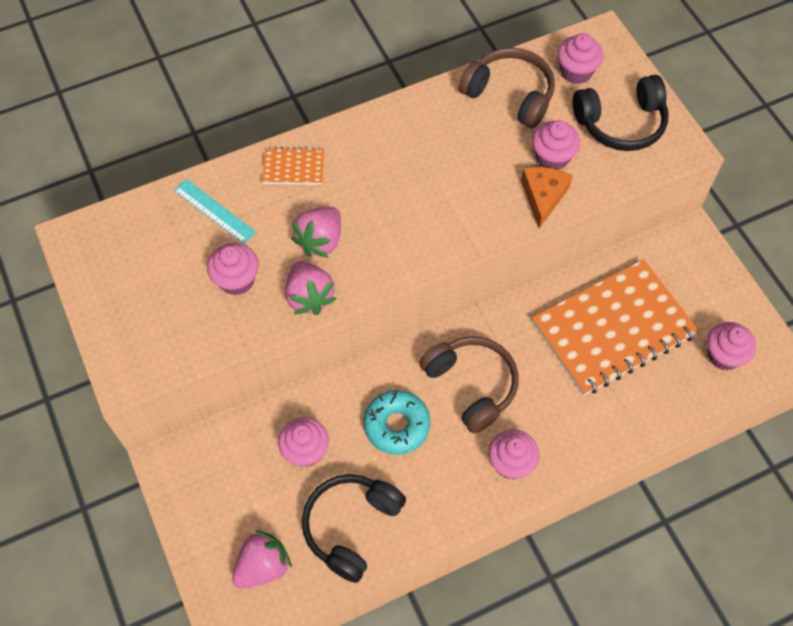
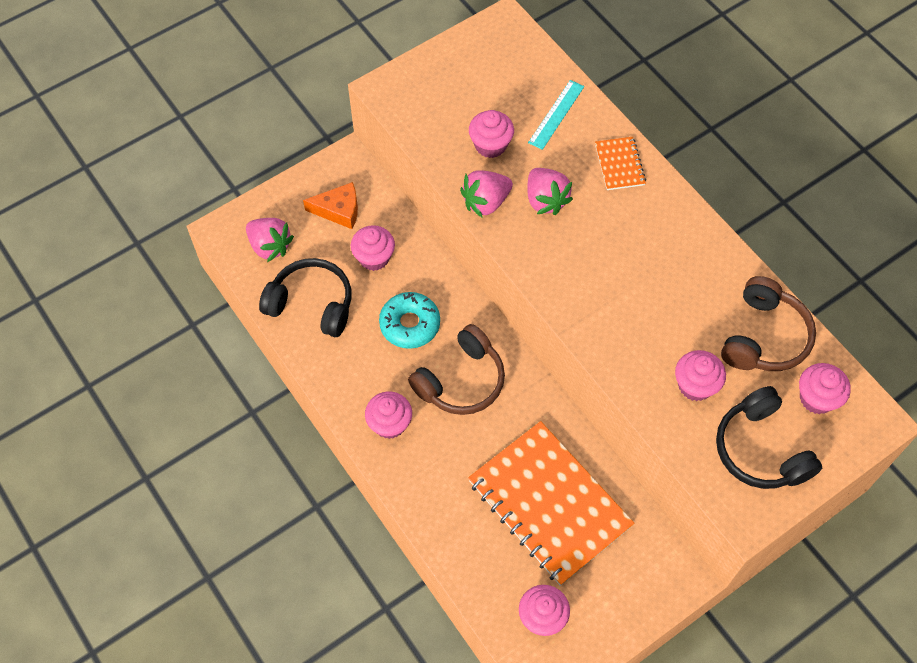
camera: 80 degrees right, 0 degrees up
(320, 241) = (545, 200): pink strawberry -> pink strawberry turned 135 degrees counterclockwise
(543, 197) = (644, 382): orange cheese -> orange cheese (339, 210)

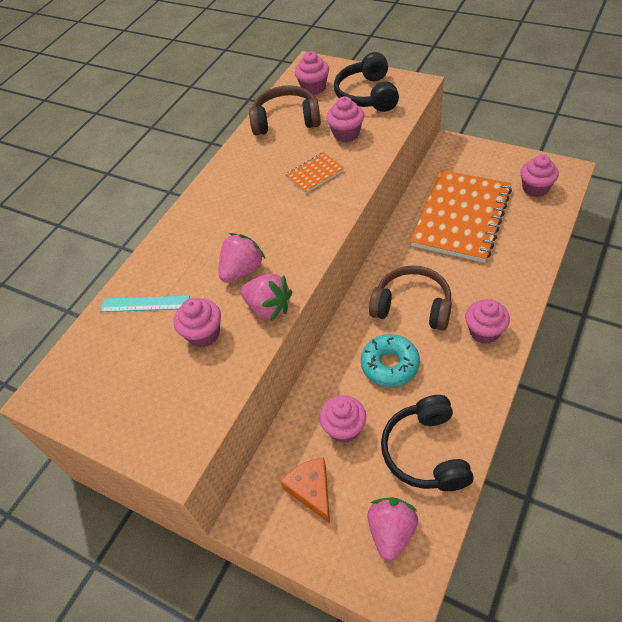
camera: 110 degrees left, 10 degrees down
(619, 164) = (180, 242): orange notebook -> orange notebook (314, 174)
(761, 449) = (367, 95): black headphones -> black headphones turned 135 degrees clockwise

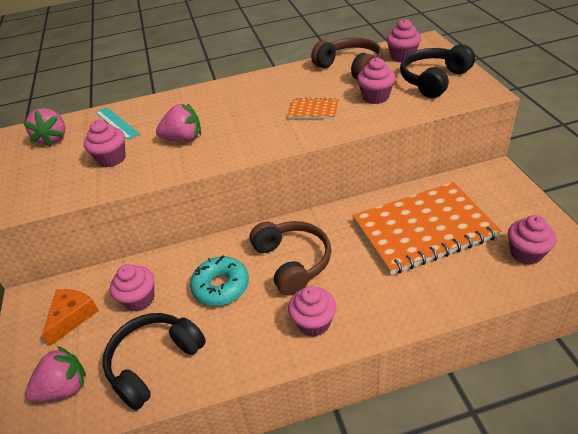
camera: 45 degrees right, 10 degrees down
(268, 307) = (160, 169): pink strawberry -> pink strawberry (53, 138)

